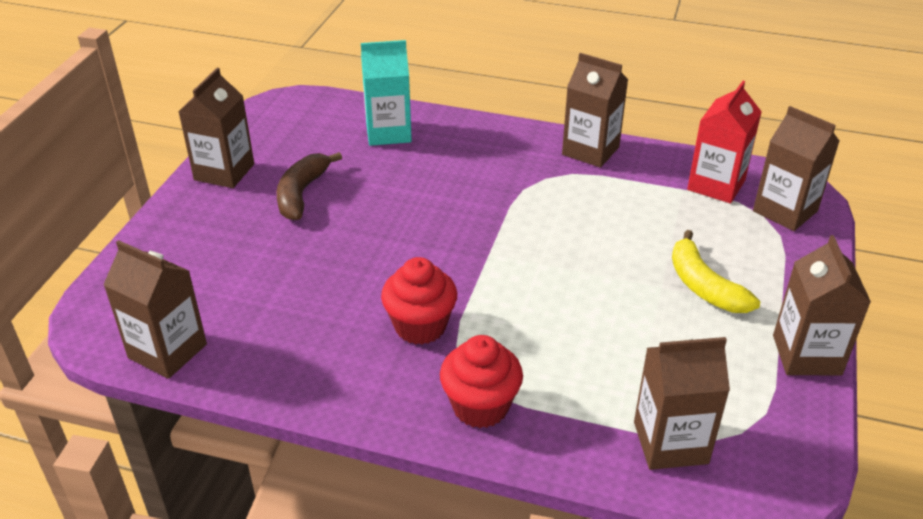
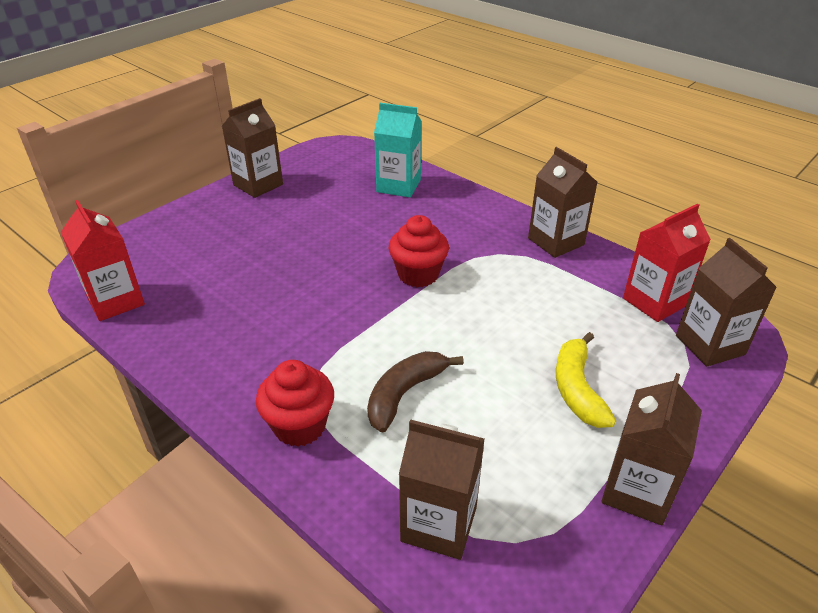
camera: 25 degrees right, 0 degrees up
(167, 351) = (116, 301): brown carton -> red carton
(301, 194) = (298, 214): brown banana -> brown banana (404, 394)
(420, 326) = (305, 342): red cupcake -> red cupcake (418, 274)

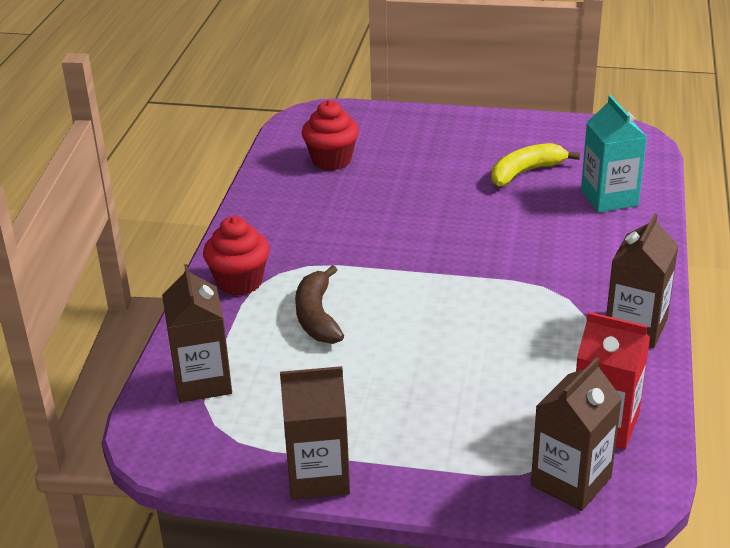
camera: 60 degrees right, 5 degrees down
(116, 301) = (287, 145): red carton -> none
(258, 185) = (508, 128): brown carton -> none
(404, 394) = (317, 316): brown banana -> brown banana turned 105 degrees counterclockwise
(418, 274) = (477, 265): red cupcake -> red cupcake (331, 160)
(577, 389) = (413, 408): yellow banana -> yellow banana (525, 172)

